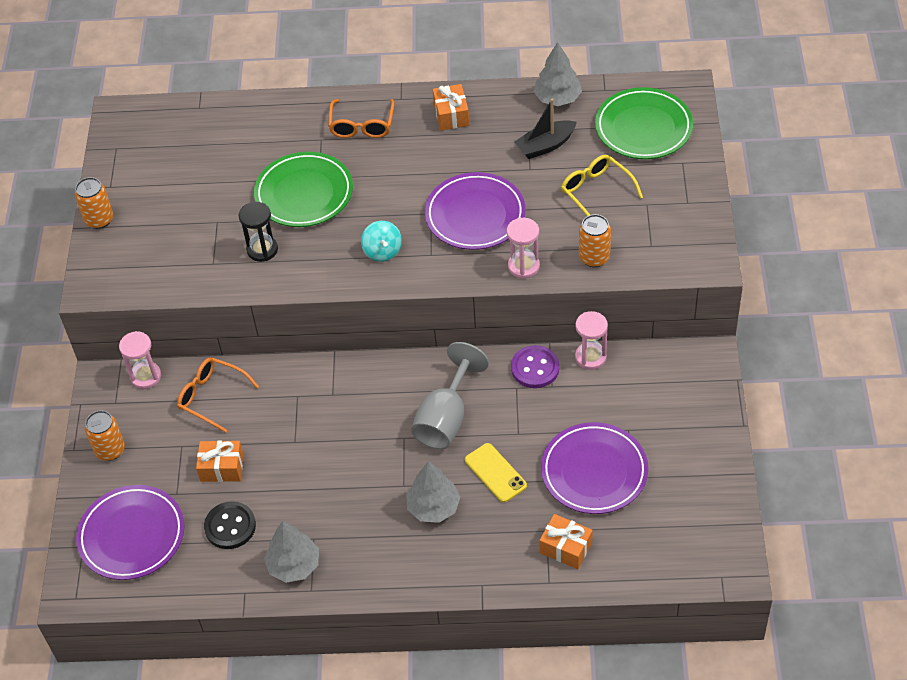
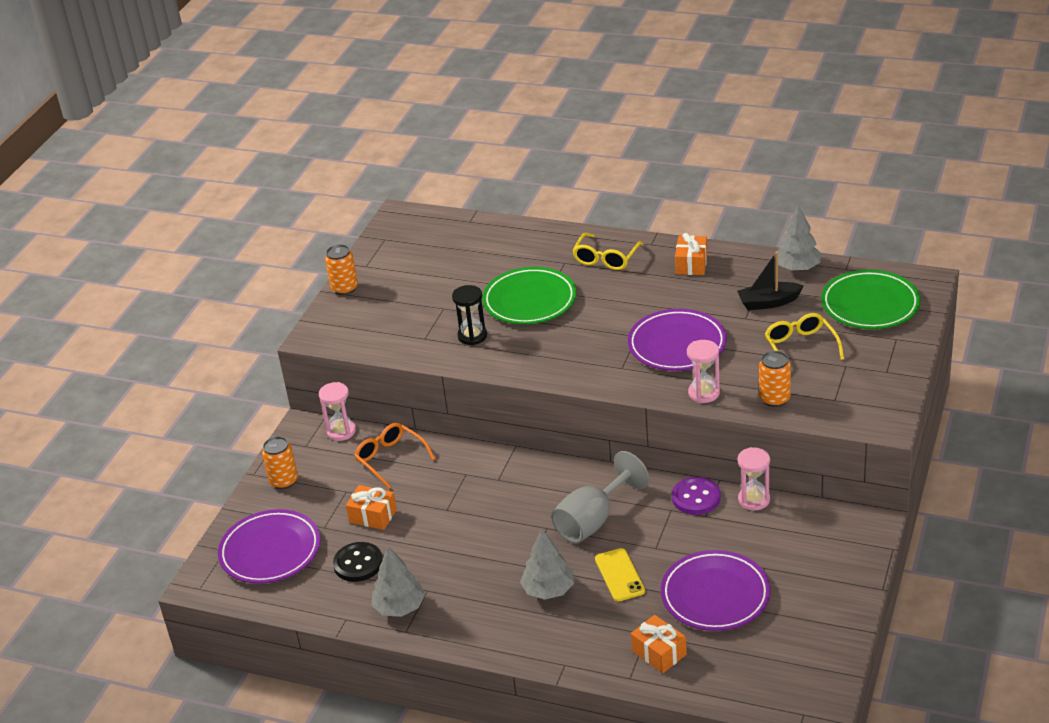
camera: 20 degrees right, 15 degrees down
(362, 126) = (606, 259): orange glasses -> yellow glasses
(382, 251) = (578, 357): turquoise spinning top -> none

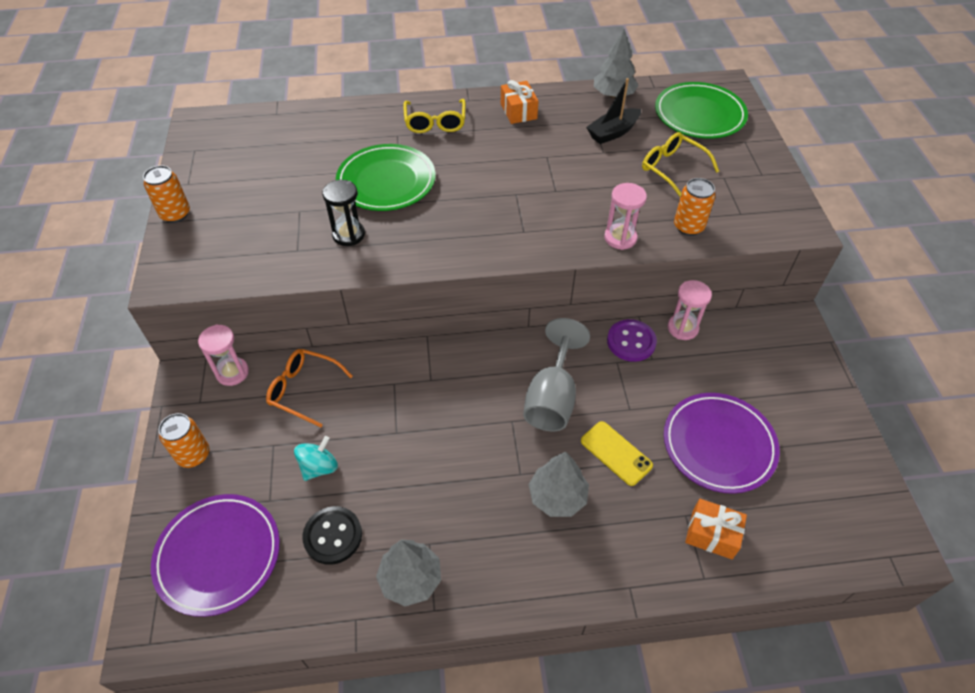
camera: 30 degrees left, 15 degrees up
(373, 516) = (319, 467): orange gift -> turquoise spinning top
(677, 345) = (560, 194): purple plate -> none

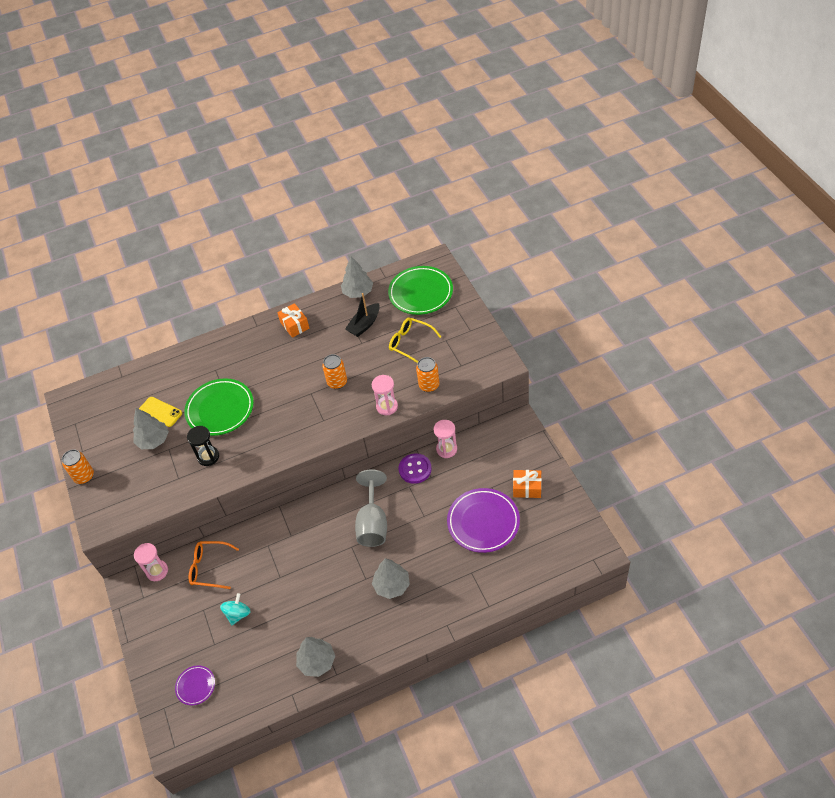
camera: 10 degrees left, 0 degrees up
(193, 455) = (154, 632): orange can -> orange can (337, 382)
(218, 556) = (195, 686): purple plate -> purple plate, size x0.52
(284, 195) = (153, 440): none -> grey tree
(333, 536) = (261, 652): black button -> none
(435, 123) = (239, 352): yellow glasses -> none
(616, 453) = (421, 547): yellow phone -> yellow phone (160, 412)
(712, 534) = (488, 579): orange gift -> orange gift (527, 488)

